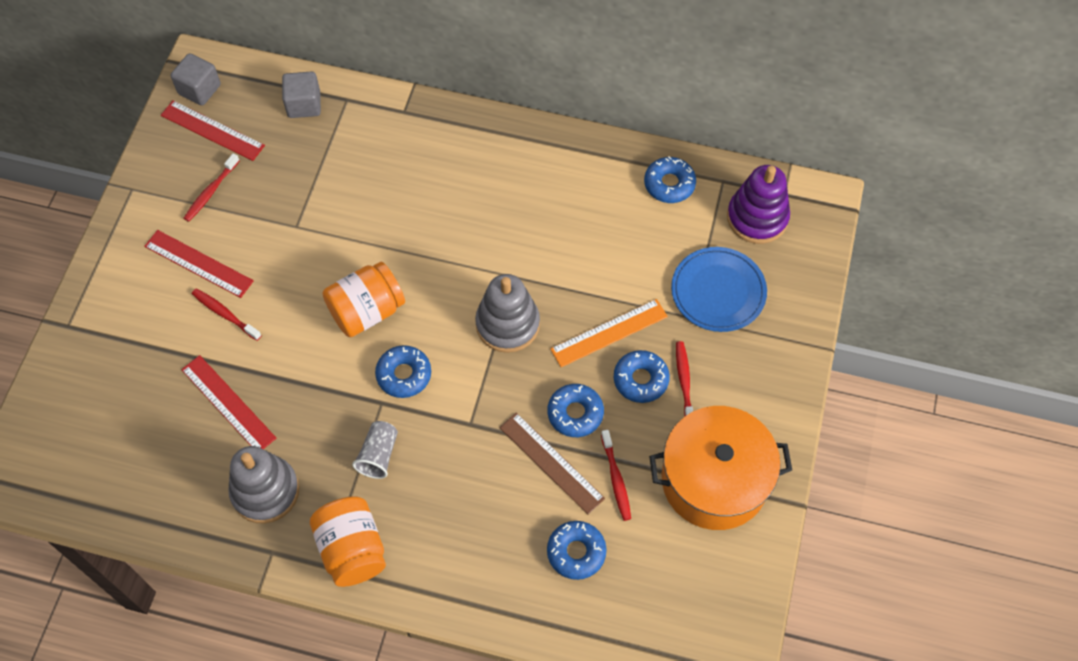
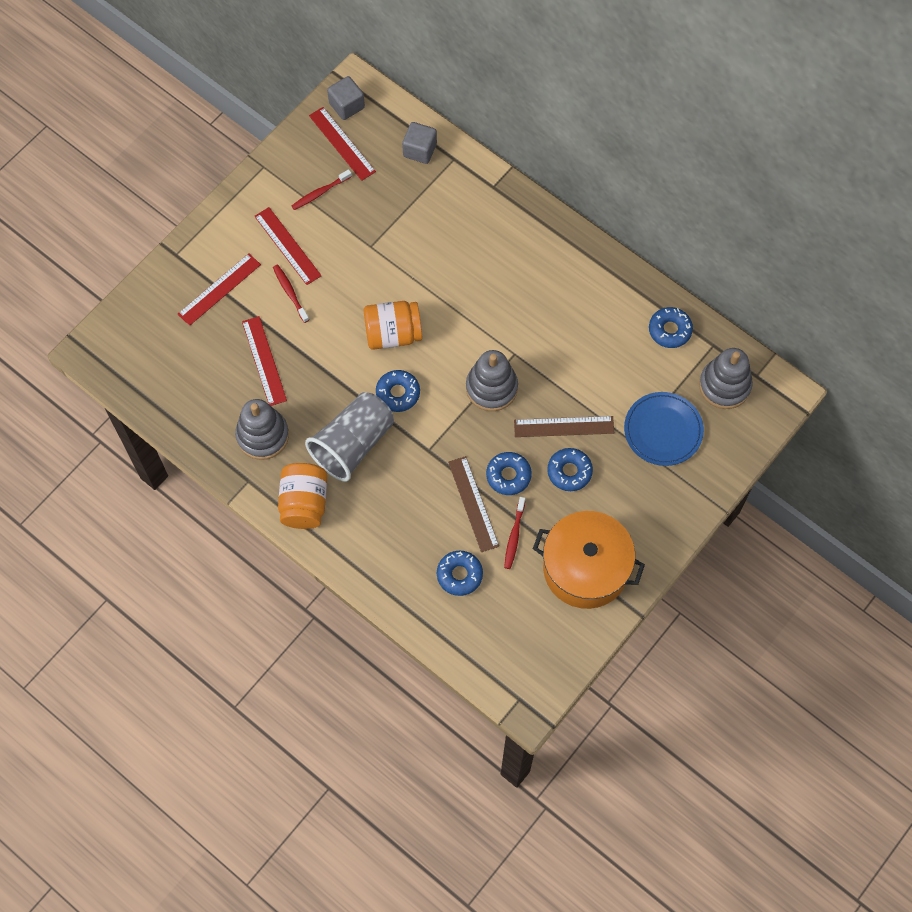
camera: 25 degrees right, 5 degrees up
(138, 344) = (219, 289): none -> red ruler
(378, 455) = (353, 444): grey cup -> grey cup, size x2.05
(609, 333) = (564, 426): orange ruler -> brown ruler
(684, 381) = (601, 487): red toothbrush -> none
(757, 217) = (724, 385): purple stacking toy -> grey stacking toy

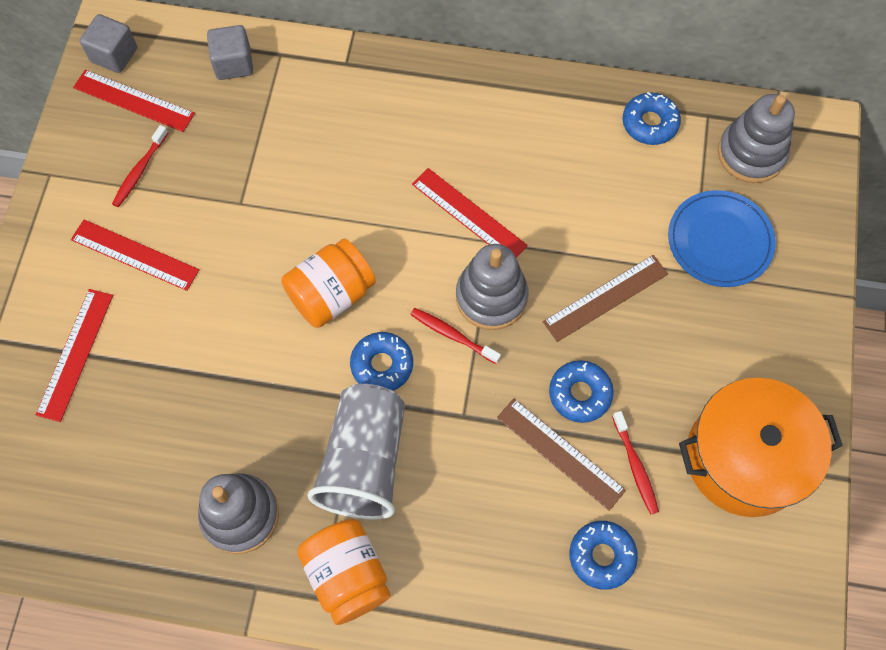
camera: 30 degrees left, 0 degrees up
(264, 361) = (186, 415): red ruler -> red ruler (469, 214)
(290, 293) = (171, 311): red toothbrush -> red toothbrush (452, 335)
(569, 472) = (647, 349): blue donut -> none

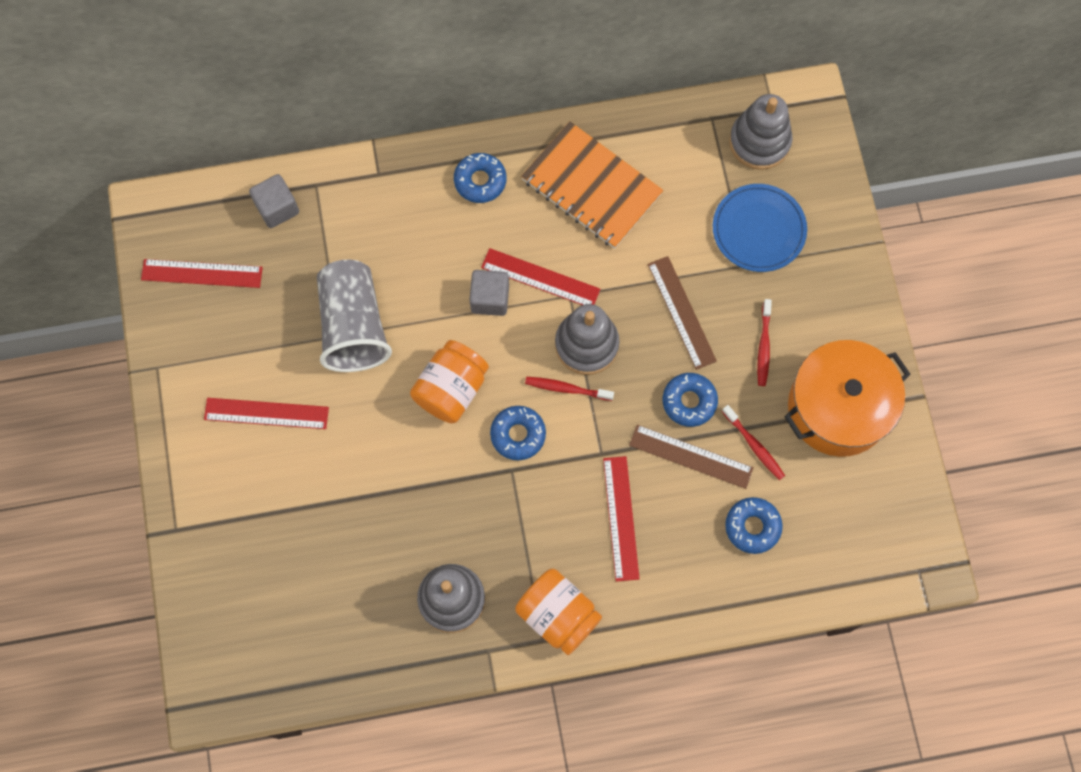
camera: 20 degrees left, 5 degrees up
(75, 354) = (254, 517): red ruler -> red ruler (621, 518)
(114, 55) = (164, 236): grey cube -> grey cube (490, 299)
(140, 171) = (237, 336): red toothbrush -> red toothbrush (764, 346)
(364, 461) = (535, 519): grey cup -> grey cup (353, 326)
(556, 142) = (591, 187): none -> orange notebook
(605, 298) = (681, 312): brown ruler -> brown ruler turned 60 degrees counterclockwise
(649, 123) = (665, 142): blue donut -> blue donut (480, 181)

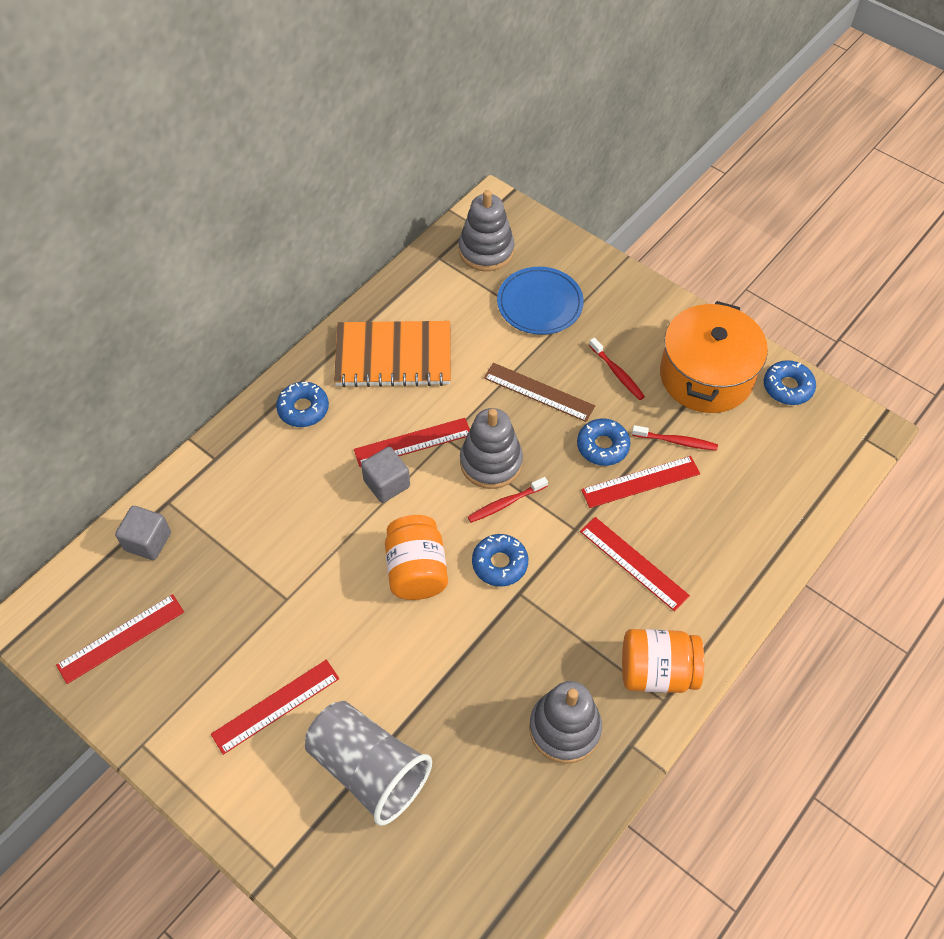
camera: 40 degrees left, 15 degrees down
(353, 326) = (292, 582): grey cup -> grey cup (369, 769)
(691, 456) = (640, 482): brown ruler -> red ruler
(752, 527) = (730, 496): blue donut -> blue donut (787, 387)

